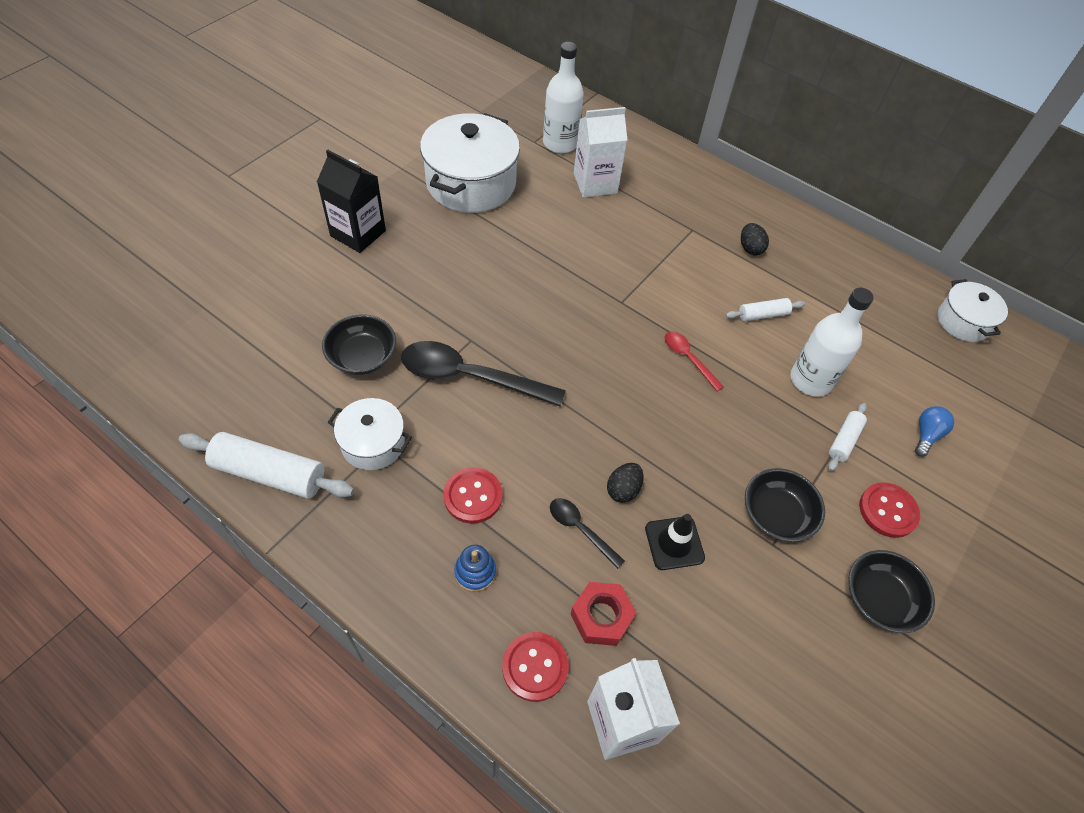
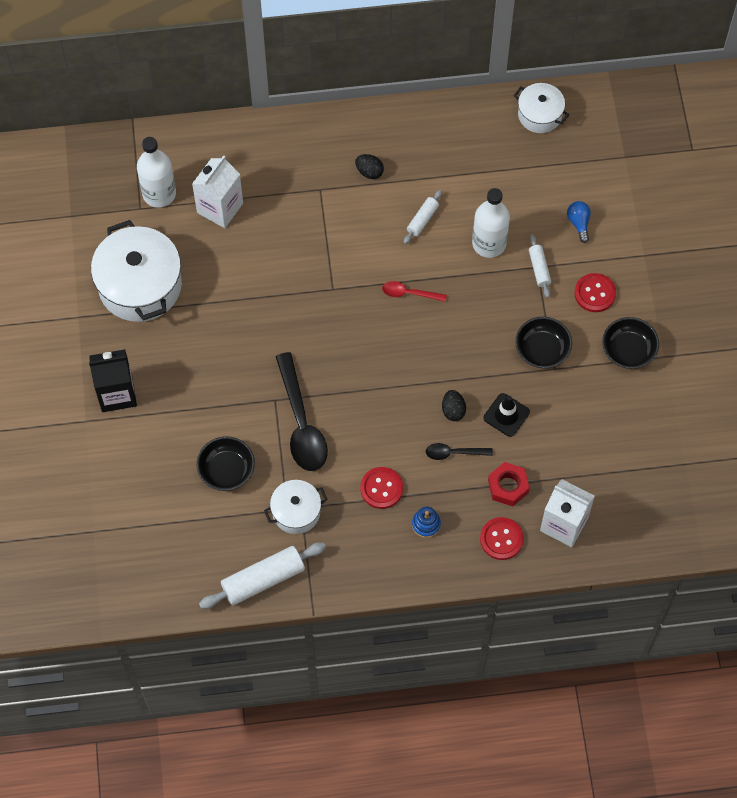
camera: 40 degrees left, 10 degrees up
(470, 377) = (301, 423): black spoon -> black spoon turned 75 degrees counterclockwise

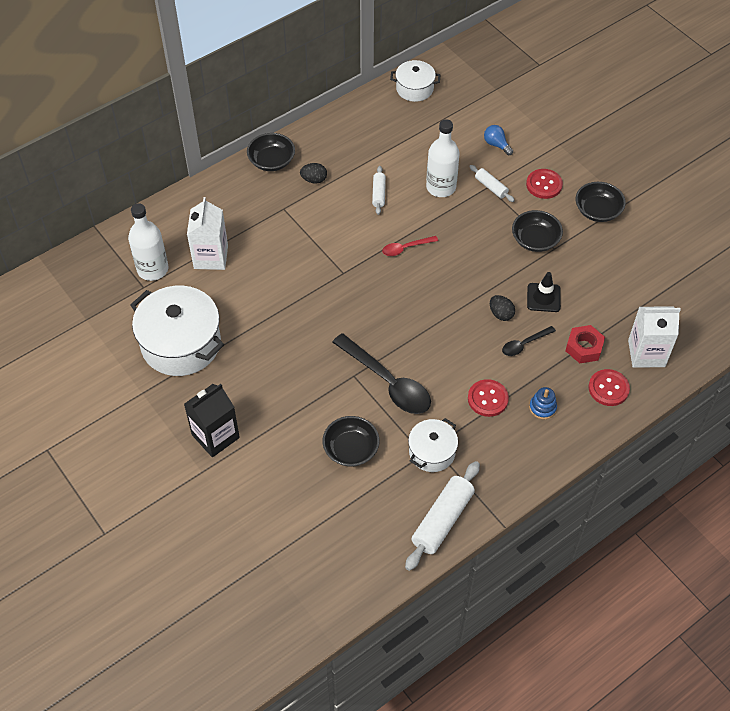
camera: 30 degrees left, 10 degrees down
(341, 130) = (271, 161): none -> black bowl

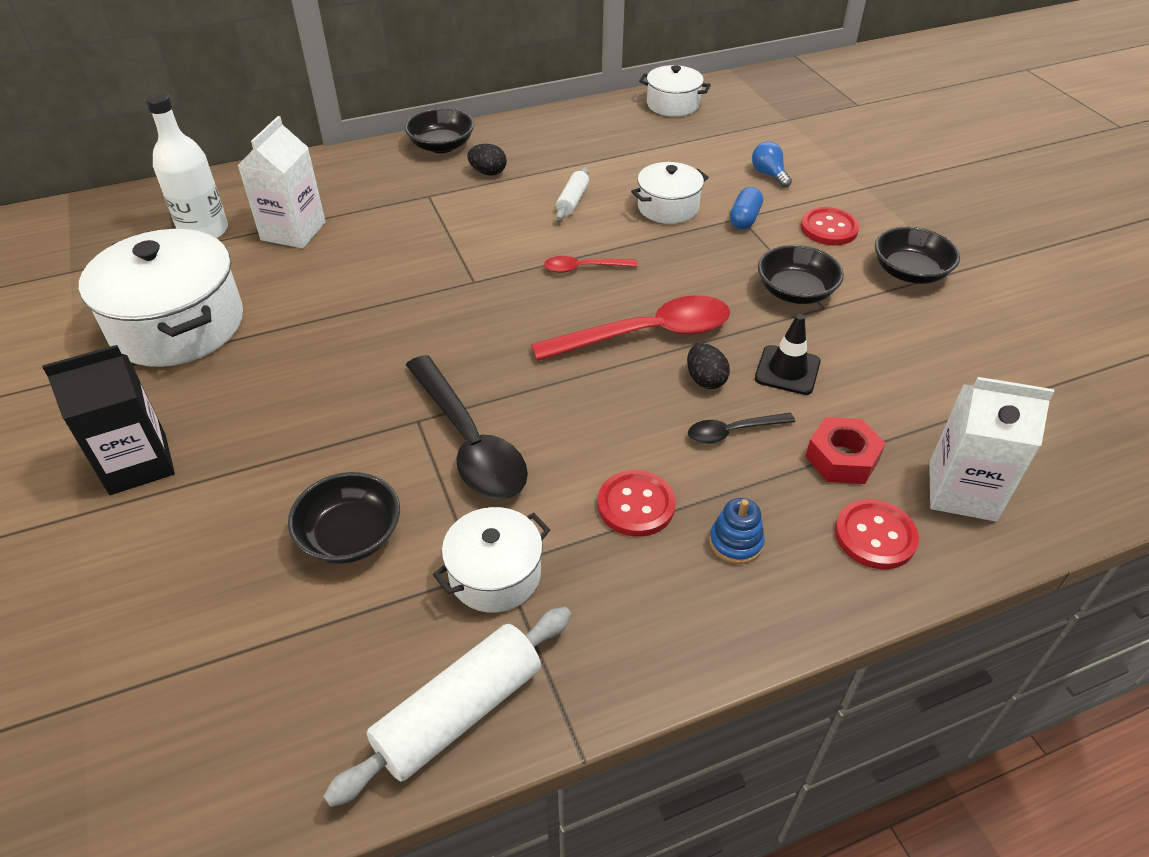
camera: 15 degrees right, 10 degrees down
(441, 187) = (668, 207): white bottle -> white pot
(459, 290) = (647, 334): none -> red spoon
(491, 187) = (744, 219): white rolling pin -> blue capsule

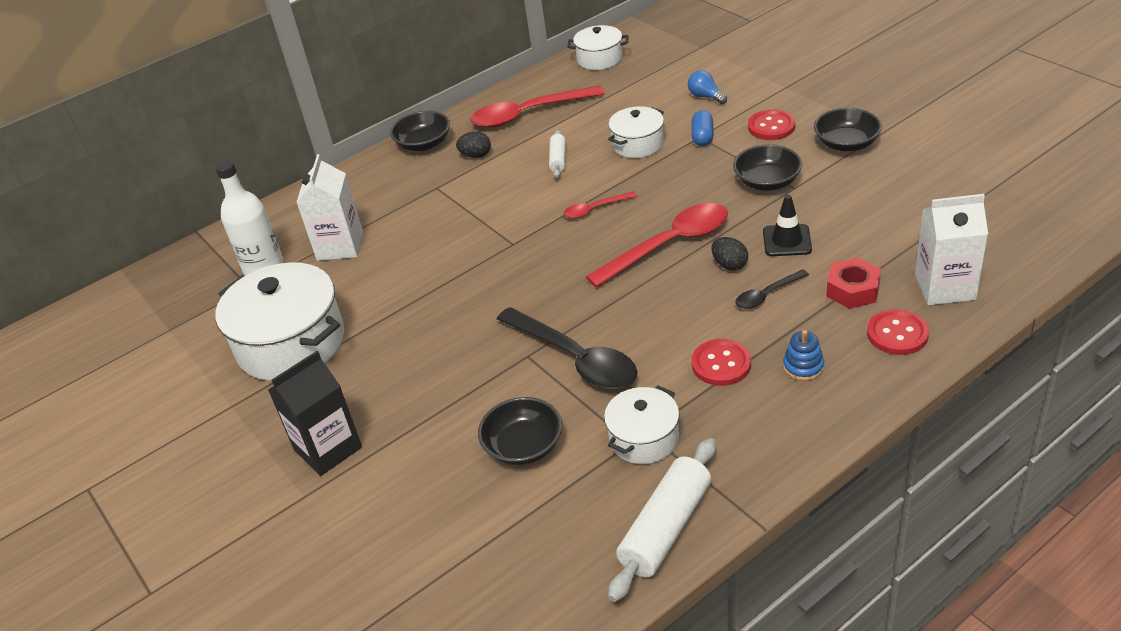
camera: 10 degrees left, 5 degrees down
(566, 143) = (527, 114): none -> red spoon

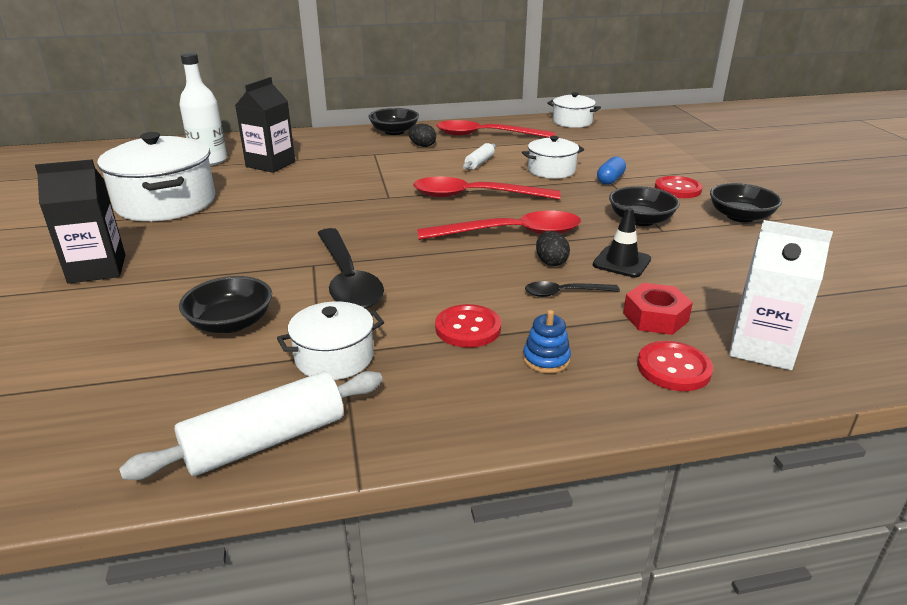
camera: 20 degrees right, 10 degrees down
(340, 246) = (270, 164): white carton -> black carton
(594, 209) = (474, 196): red spoon -> red spoon, size x2.00
(705, 96) = (636, 159): blue light bulb -> none

